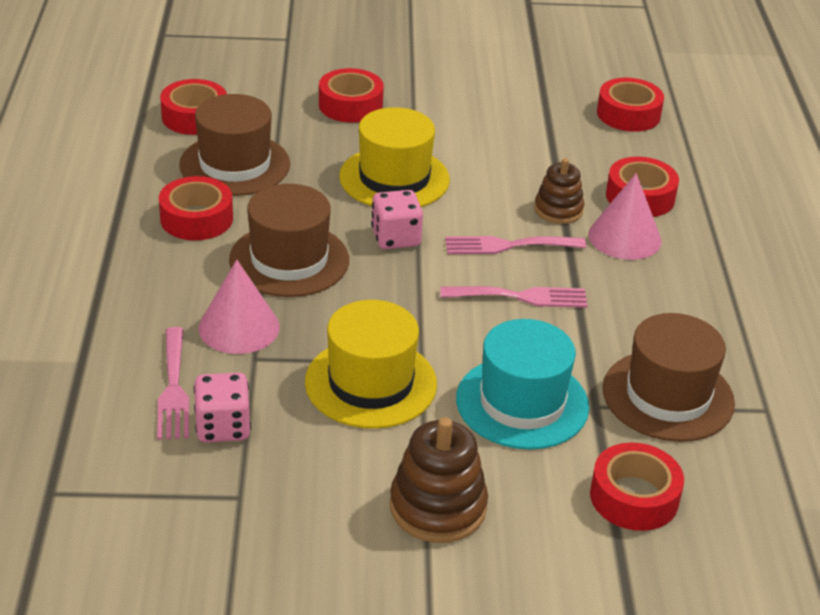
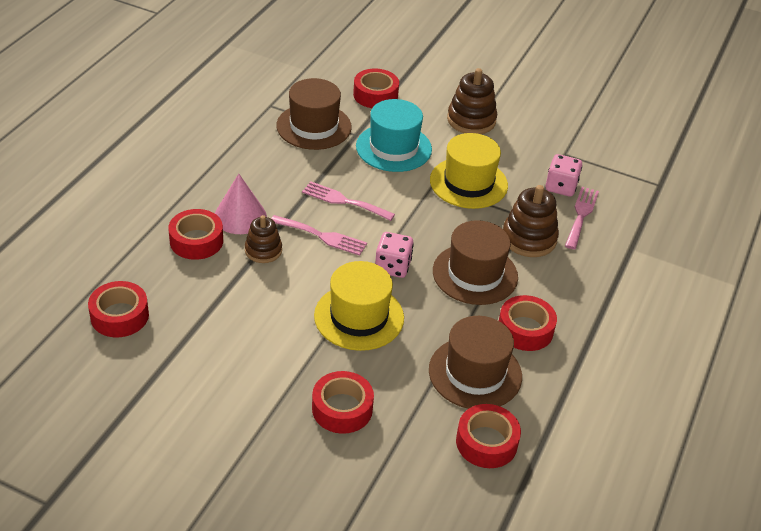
camera: 155 degrees left, 5 degrees up
(239, 327) = (529, 238): pink cone -> brown stacking toy

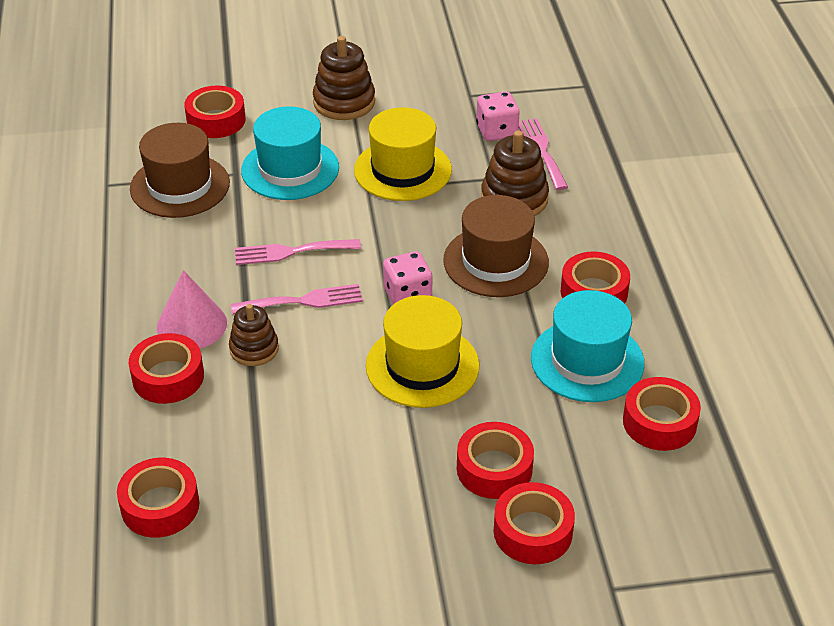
camera: 30 degrees left, 0 degrees up
(328, 464) = (533, 531): none -> red tape
(475, 373) = (587, 361): brown hat -> turquoise hat

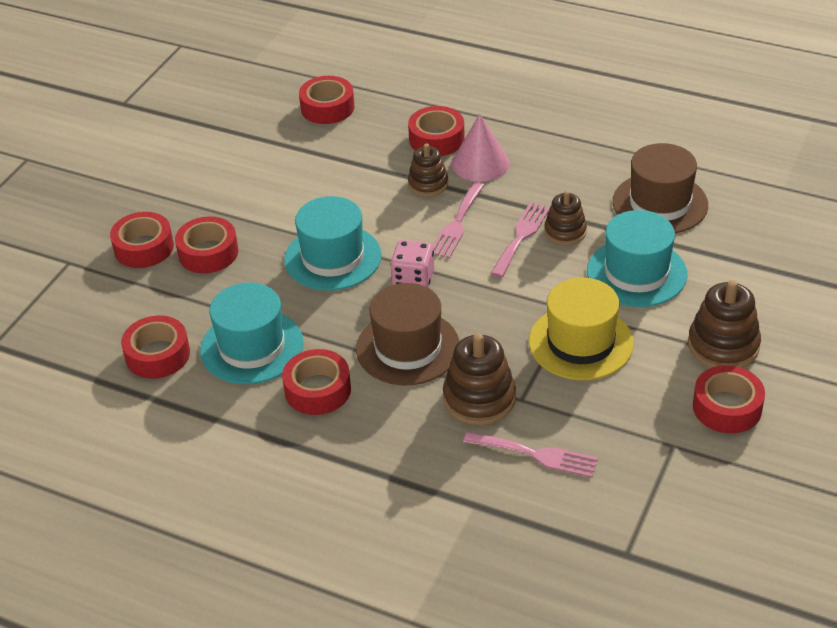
camera: 125 degrees right, 0 degrees up
(216, 120) = (748, 252): red tape -> red tape (727, 407)
(263, 227) = (565, 232): none -> brown stacking toy
(422, 366) = (333, 257): yellow hat -> turquoise hat
(496, 131) = (594, 436): pink dice -> none

